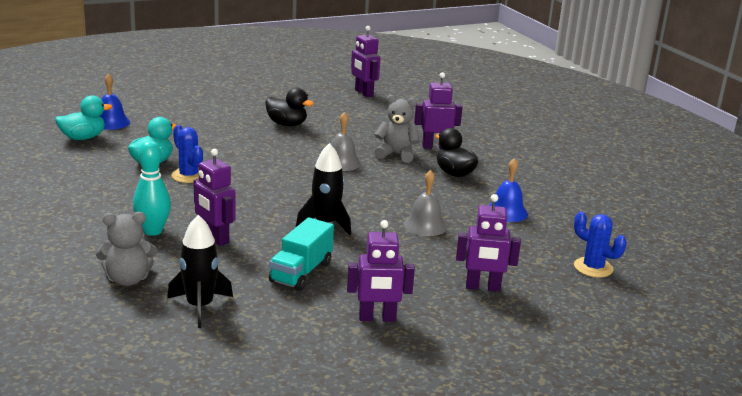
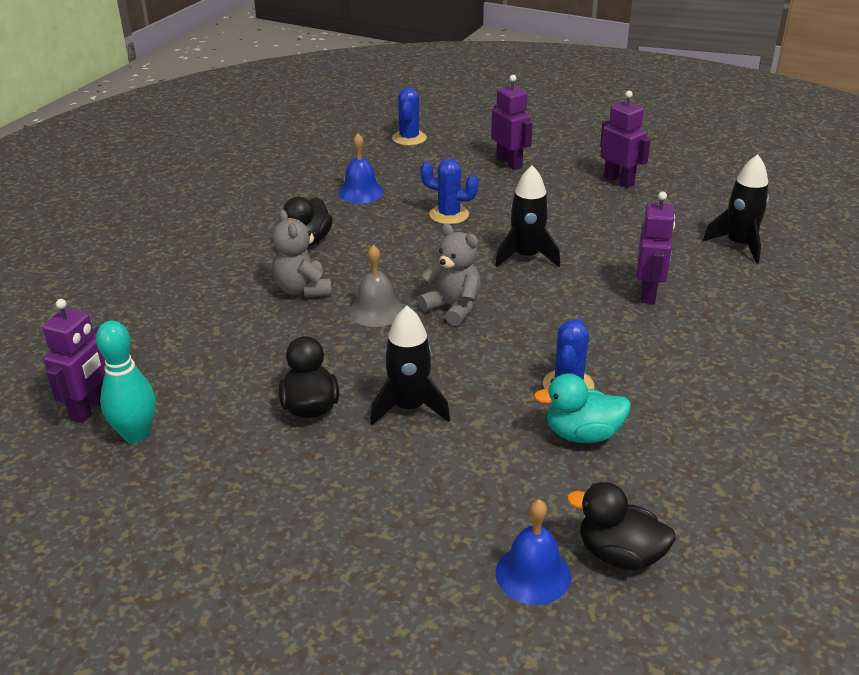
camera: 125 degrees left, 10 degrees up
(83, 138) = (619, 554): turquoise duck -> black duck
(128, 279) = (776, 294): grey teddy bear -> grey teddy bear (453, 308)
(153, 231) = (699, 331): turquoise bowling pin -> turquoise bowling pin (136, 434)
(246, 140) = (409, 408): none -> black rocket
(301, 272) = (620, 231): turquoise truck -> none
(425, 225) = (449, 215): grey bell -> blue cactus
(435, 147) = (244, 277): purple robot -> none

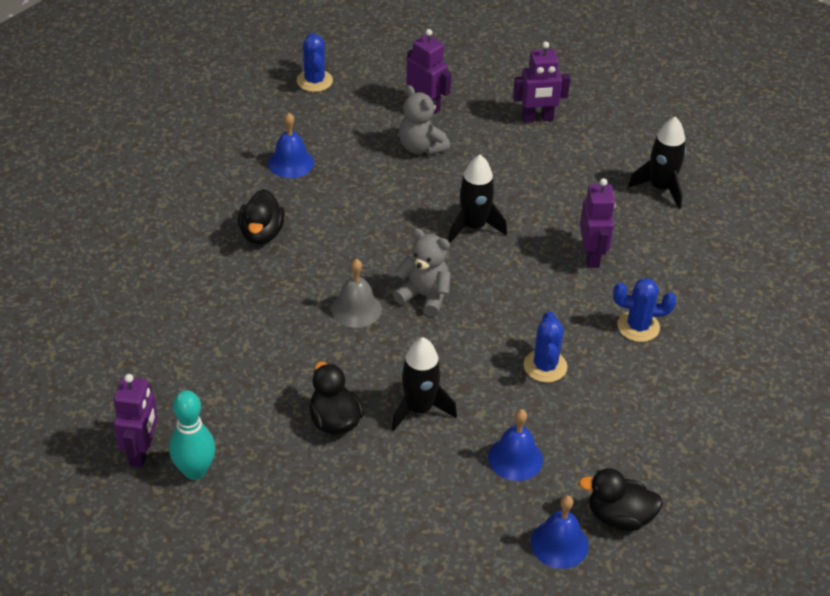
camera: 15 degrees left, 10 degrees up
(302, 289) = (279, 293): grey teddy bear -> grey teddy bear (421, 147)
(449, 215) = (387, 183): blue cactus -> blue cactus (638, 326)
(505, 472) = (515, 458): none -> blue bell
(582, 434) = (568, 413): turquoise duck -> none
(619, 181) = (537, 118): purple robot -> purple robot turned 135 degrees clockwise

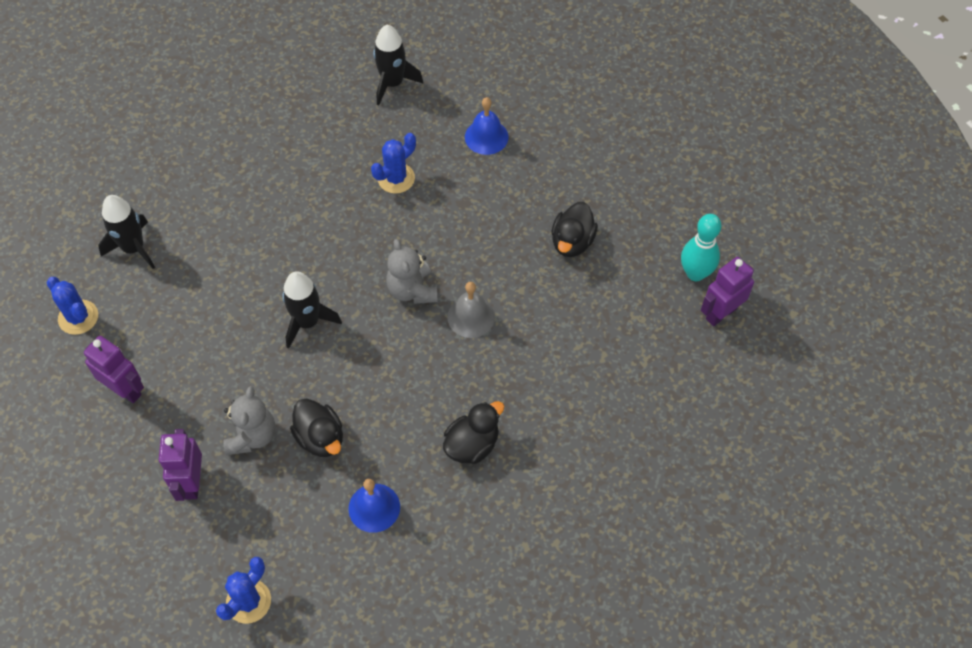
camera: 135 degrees left, 15 degrees up
(419, 409) = (509, 210): black rocket -> black rocket (392, 83)
(559, 544) = (519, 75): blue bell -> none
(592, 256) = (259, 232): purple robot -> none
(619, 517) = (468, 65): black duck -> black duck (320, 438)
(638, 326) = (302, 159): blue cactus -> blue cactus (78, 317)

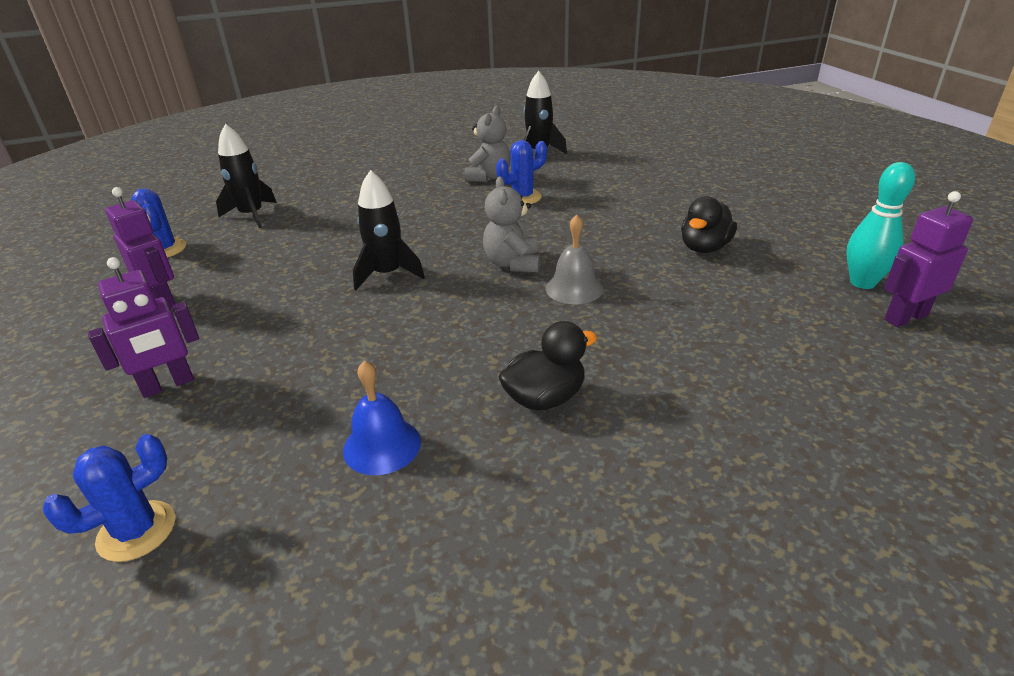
camera: 15 degrees right, 25 degrees down
(192, 482) = (168, 385): purple robot -> purple robot turned 135 degrees counterclockwise
(252, 436) = (269, 353): grey teddy bear -> grey teddy bear (489, 177)
(320, 438) = (349, 365): black duck -> none
(486, 137) = (620, 182): blue bell -> none

